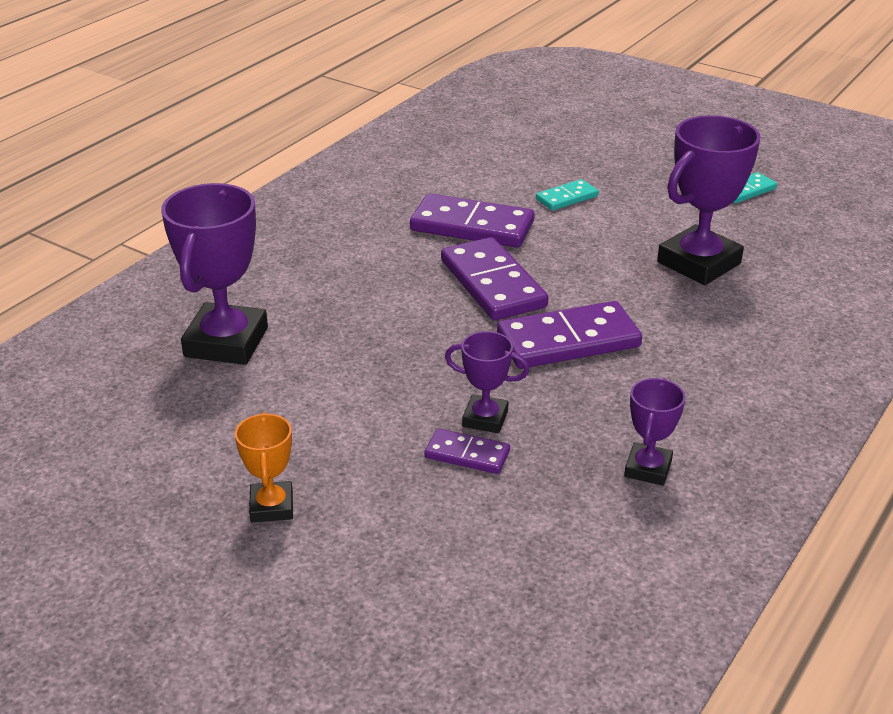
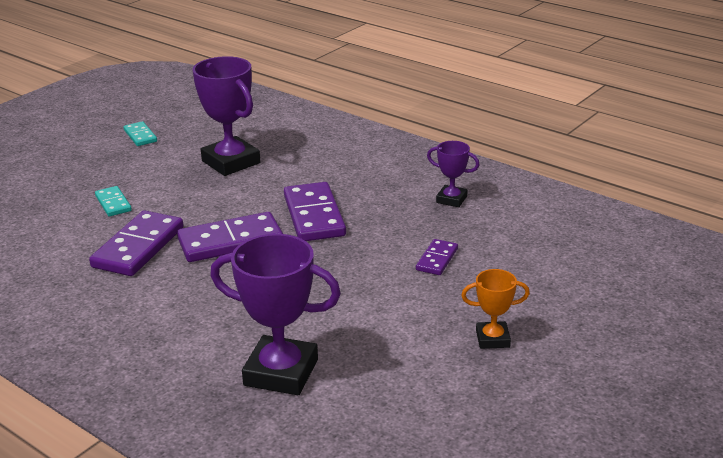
camera: 85 degrees left, 5 degrees down
(485, 418) = (399, 251): purple trophy -> none

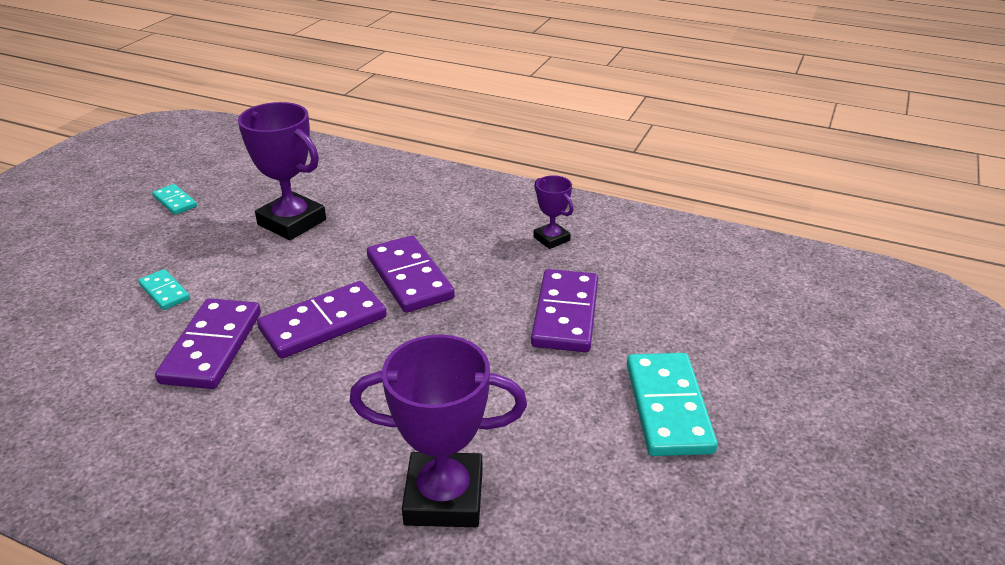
camera: 15 degrees left, 5 degrees up
(437, 259) = (566, 314): purple domino -> purple domino, size x1.89
(451, 199) = (551, 239): purple trophy -> purple trophy turned 45 degrees clockwise
(492, 339) = (668, 407): orange trophy -> turquoise domino

